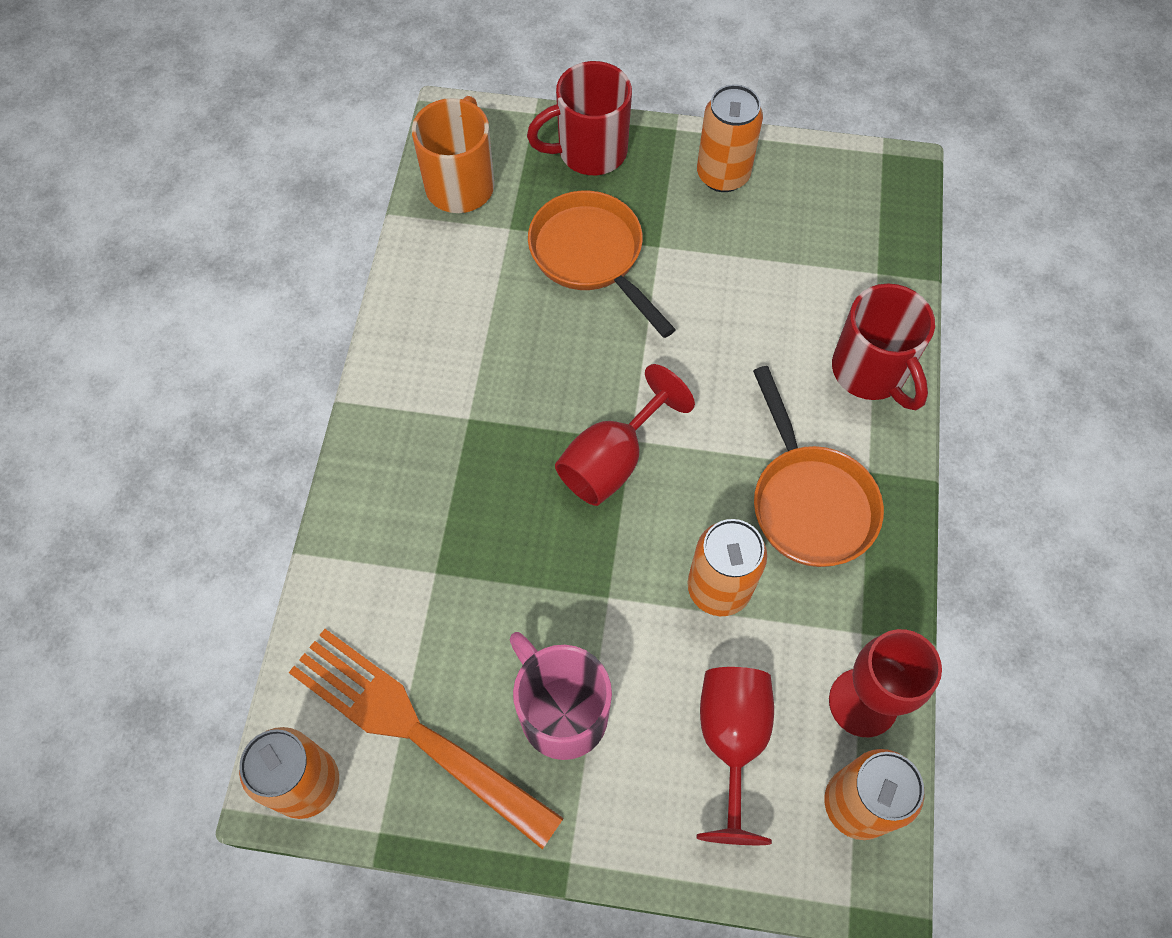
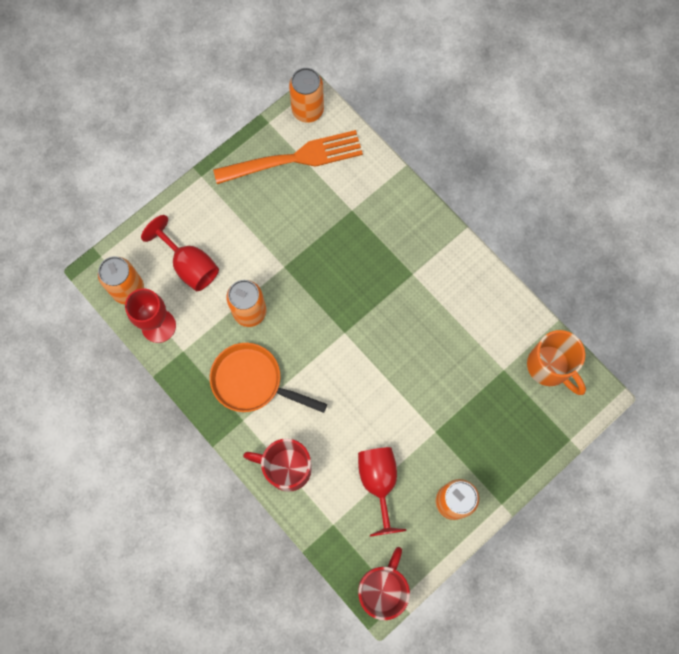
camera: 130 degrees right, 10 degrees up
(561, 712) = (255, 214): pink mug -> none
(589, 152) = (521, 446): red mug -> red mug (382, 588)
(591, 256) = (455, 394): orange pan -> none
(612, 460) = (341, 316): red goblet -> red goblet (378, 482)

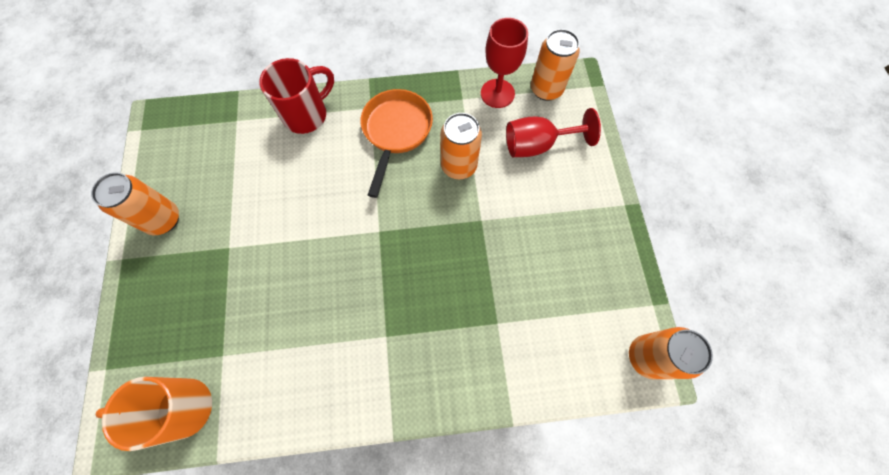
camera: 125 degrees right, 5 degrees down
(252, 382) = (396, 132): orange pan -> orange pan turned 45 degrees counterclockwise
(293, 159) = (593, 302): orange fork -> none
(378, 482) = (233, 173): red goblet -> none
(382, 588) = (160, 124): red mug -> none

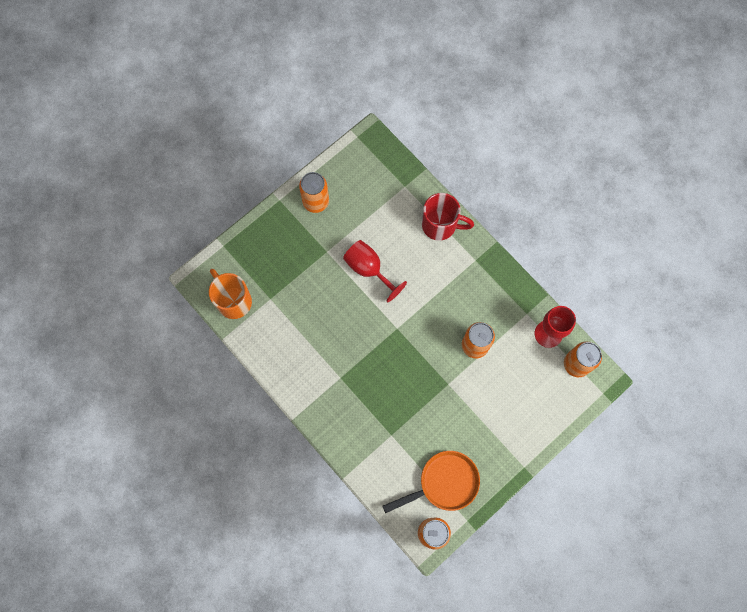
camera: 55 degrees right, 5 degrees up
(396, 132) = (469, 289): orange pan -> orange pan (444, 483)
(537, 145) = (527, 385): red goblet -> red goblet (369, 269)

